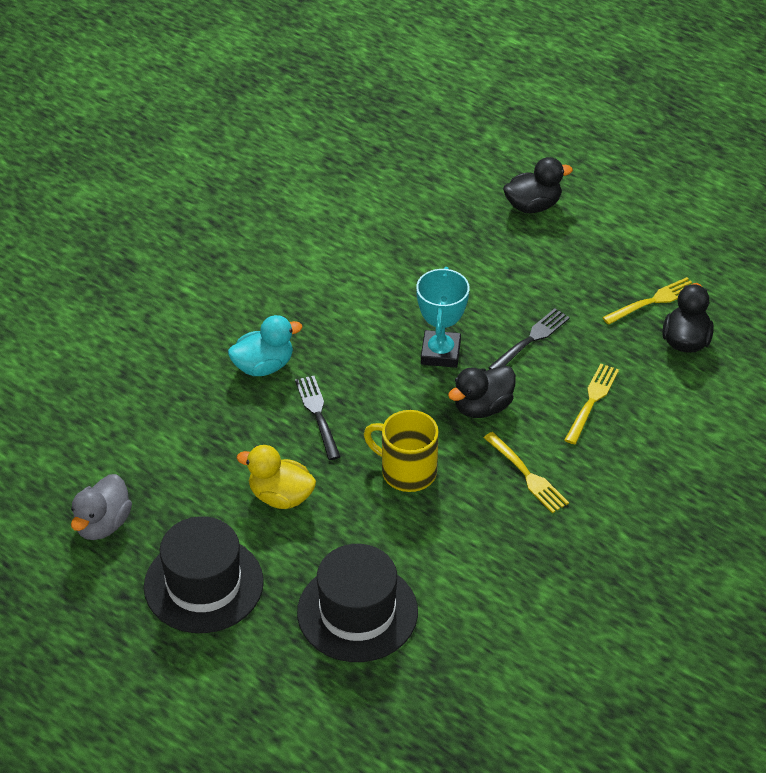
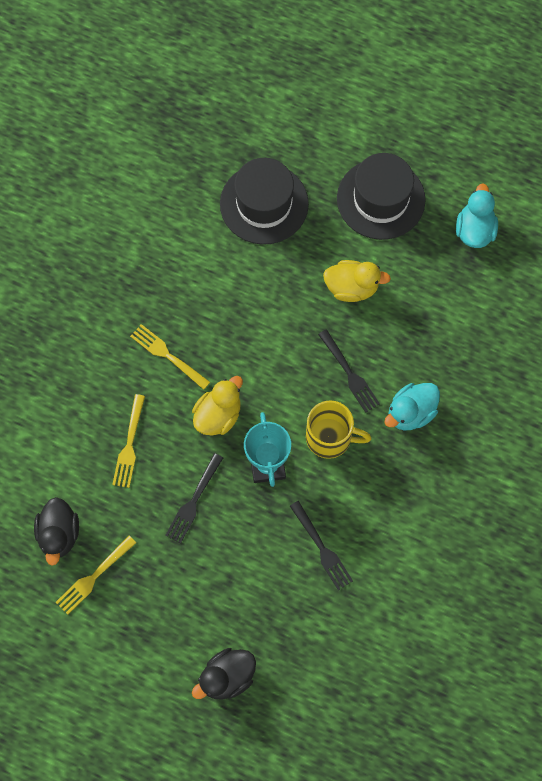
camera: 165 degrees right, 25 degrees up
(102, 524) = (474, 230): grey duck -> turquoise duck
(406, 278) = (321, 547): none -> black fork
(407, 471) = (262, 335): yellow mug -> yellow mug (330, 437)
(482, 407) = (218, 415): black duck -> yellow duck

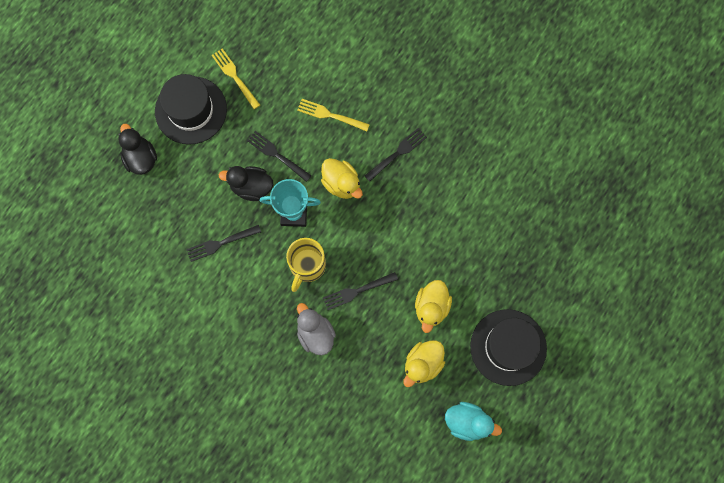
camera: 100 degrees right, 5 degrees up
(59, 534) = (271, 57): black duck -> black duck (251, 187)
(168, 356) = (397, 154): yellow fork -> black fork
(264, 204) = (517, 249): black hat -> black hat (191, 110)
(411, 413) = (315, 333): turquoise duck -> grey duck
(420, 287) = (422, 364): none -> yellow duck

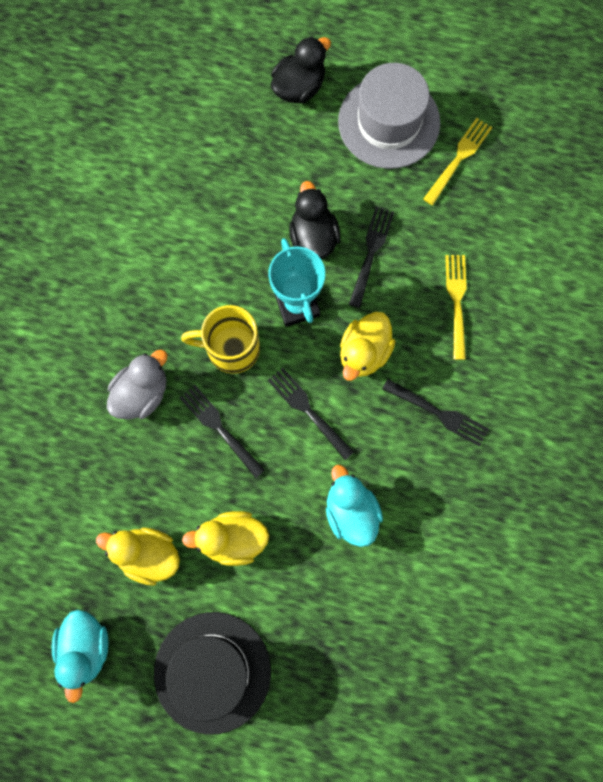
camera: 70 degrees right, 0 degrees up
(191, 110) = (389, 122): black hat -> grey hat
(221, 243) = (223, 227): black fork -> black fork (309, 411)
(439, 229) = (351, 512): none -> turquoise duck

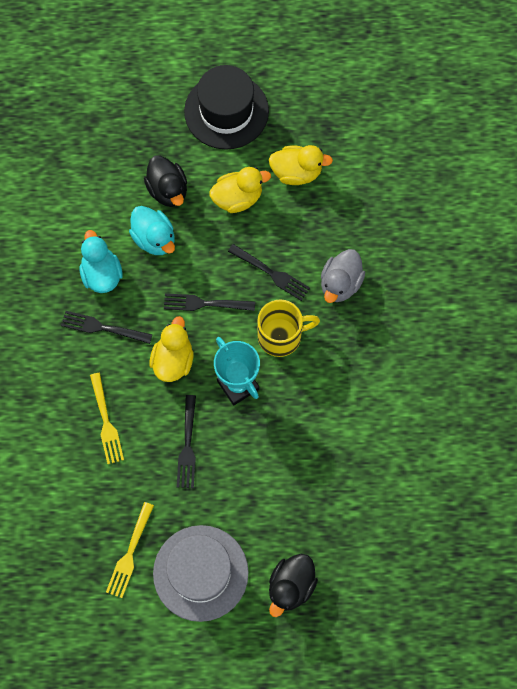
camera: 165 degrees right, 5 degrees down
(85, 648) = (320, 104): turquoise duck -> turquoise duck (102, 274)
(309, 411) = (205, 303): black fork -> black fork turned 150 degrees clockwise
(313, 236) = (240, 447): black duck -> black duck (168, 190)

